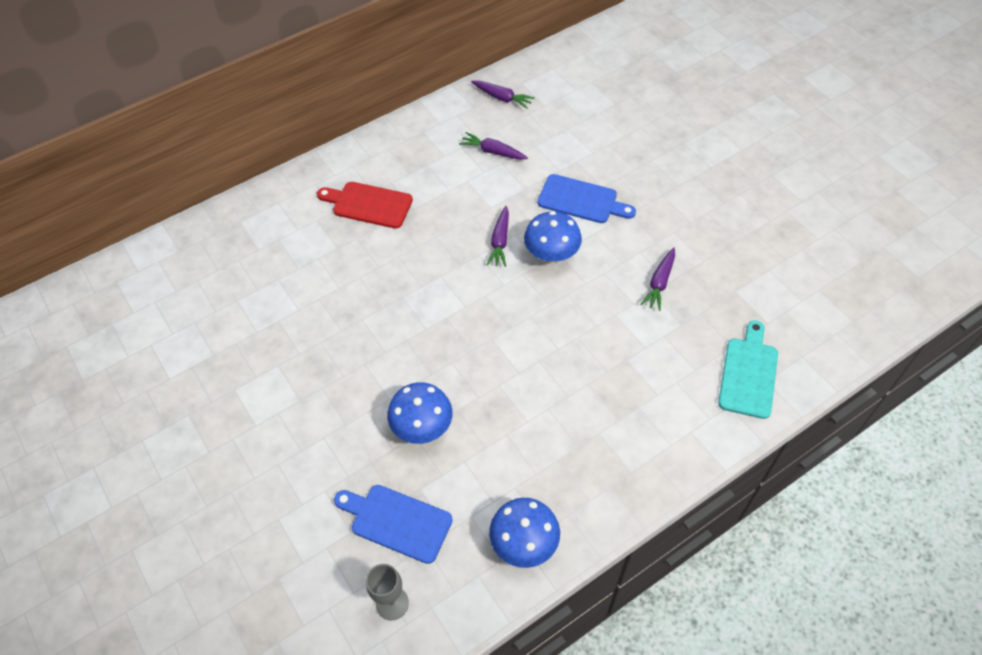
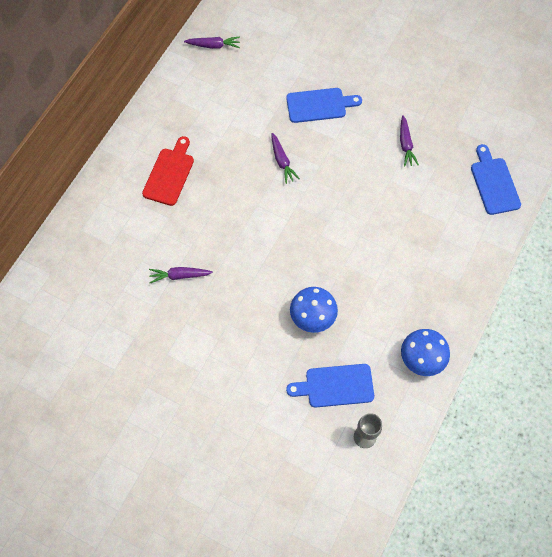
camera: 30 degrees left, 10 degrees up
(369, 204) = (169, 174): red cutting board -> red cutting board turned 120 degrees clockwise
(493, 152) = (234, 93): purple carrot -> purple carrot (179, 276)
(551, 255) = (323, 156): blue mushroom -> none
(749, 374) = (494, 183): turquoise cutting board -> blue cutting board

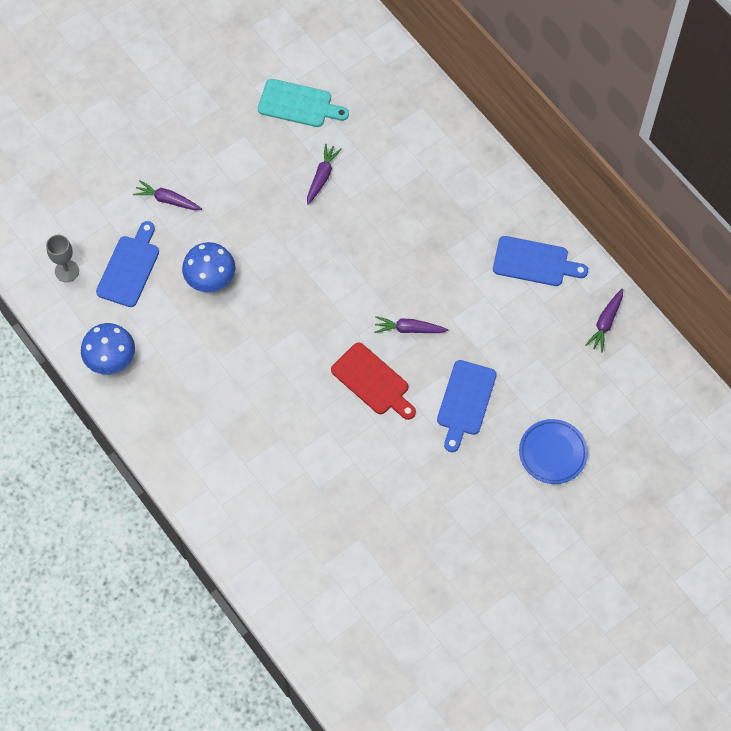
camera: 115 degrees right, 0 degrees up
(117, 324) = (298, 104): none -> turquoise cutting board
(169, 174) = (448, 211): red cutting board -> red cutting board (372, 381)
(328, 42) = (552, 453): none -> blue plate
(405, 144) = (365, 470): purple carrot -> purple carrot (167, 200)
(494, 183) = (267, 542): blue cutting board -> blue cutting board (534, 262)

